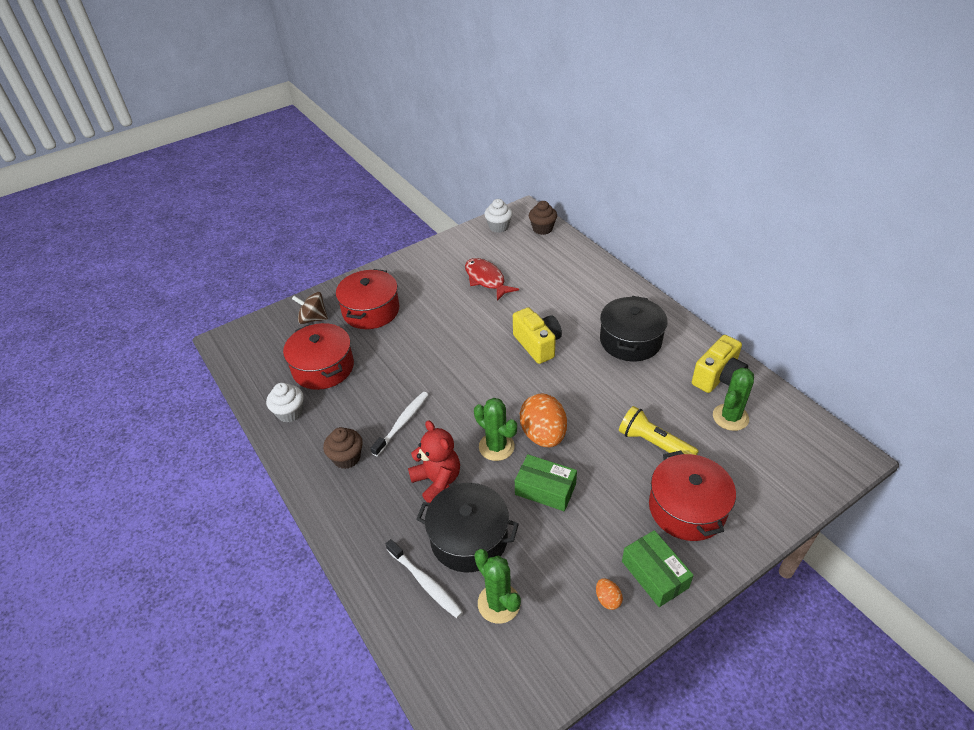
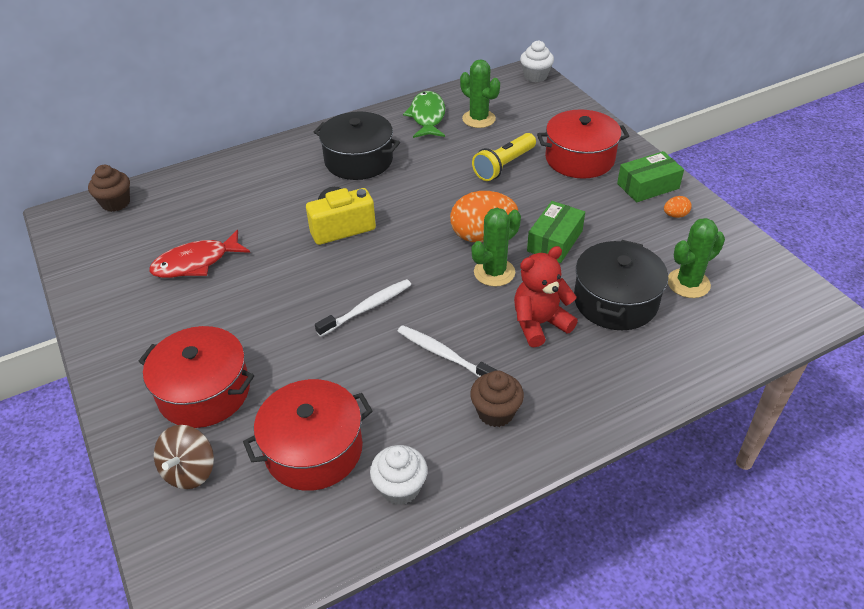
camera: 85 degrees left, 0 degrees up
(425, 582) = (671, 337): white toothbrush -> white toothbrush (367, 308)
(499, 227) = (82, 243): white cupcake -> white cupcake (535, 76)
(718, 377) = (427, 117): yellow camera -> green fish

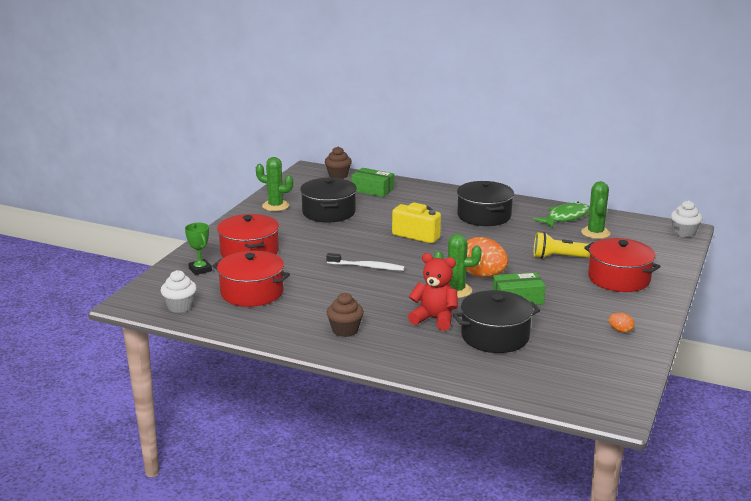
camera: 50 degrees right, 20 degrees down
(190, 471) = (200, 269): brown spinning top -> green trophy
(196, 263) = (329, 212): red fish -> black pot
(400, 488) = (258, 323): white cupcake -> white cupcake (180, 306)
(444, 355) = (365, 300): white toothbrush -> none
(648, 186) = (635, 311): green box -> green box (372, 190)
(688, 283) = (555, 356): green cactus -> green cactus (275, 206)

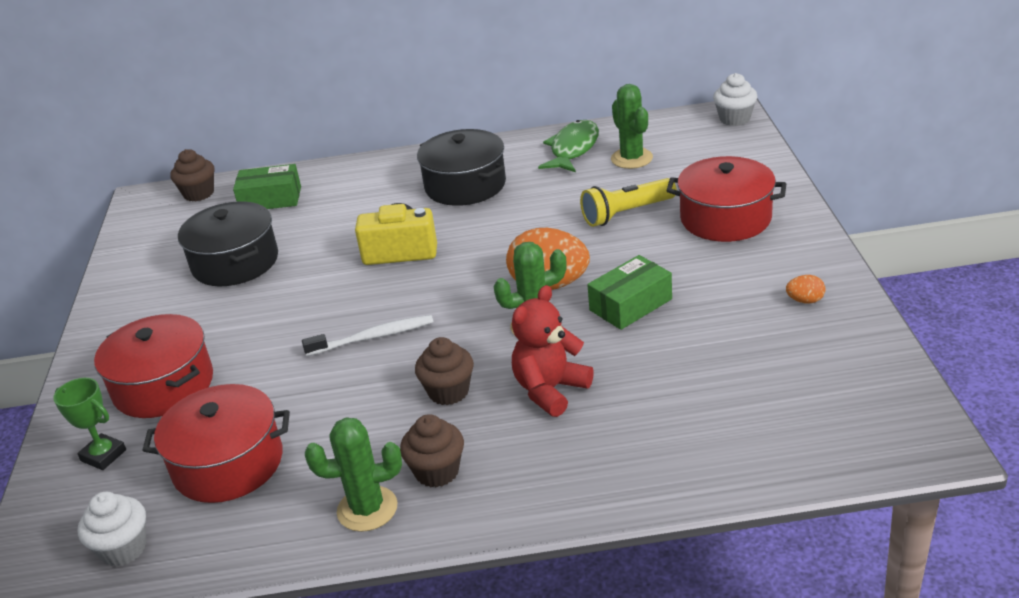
camera: 25 degrees left, 10 degrees up
(275, 206) = (141, 282): green cactus -> green cactus (367, 509)
(382, 302) = (448, 392): none -> brown cupcake
(434, 319) = (550, 390): red teddy bear -> red teddy bear turned 45 degrees counterclockwise
(495, 336) = (659, 383): black pot -> none

